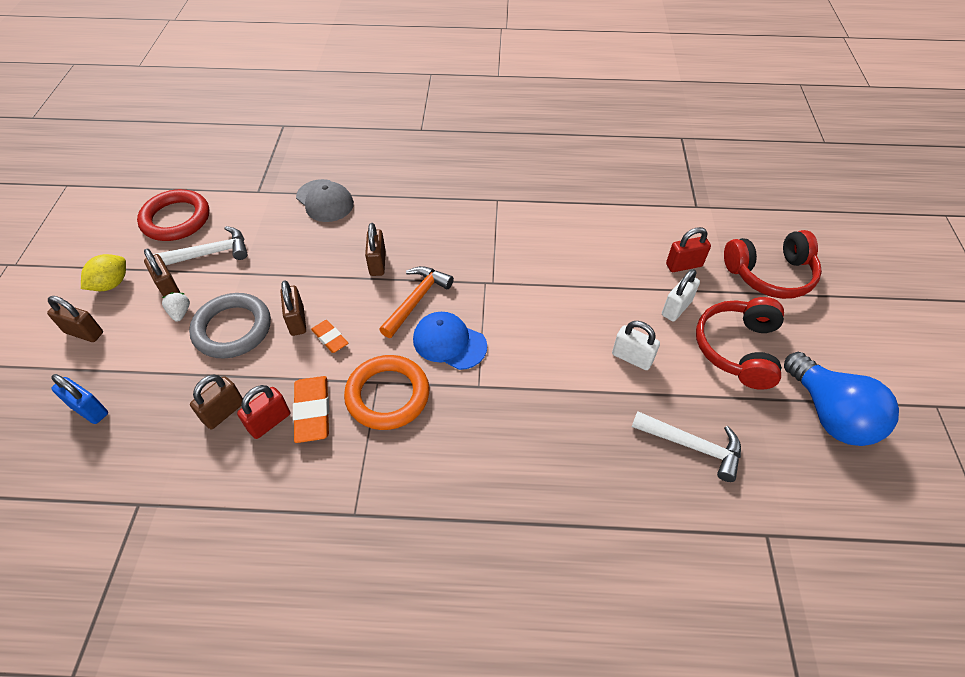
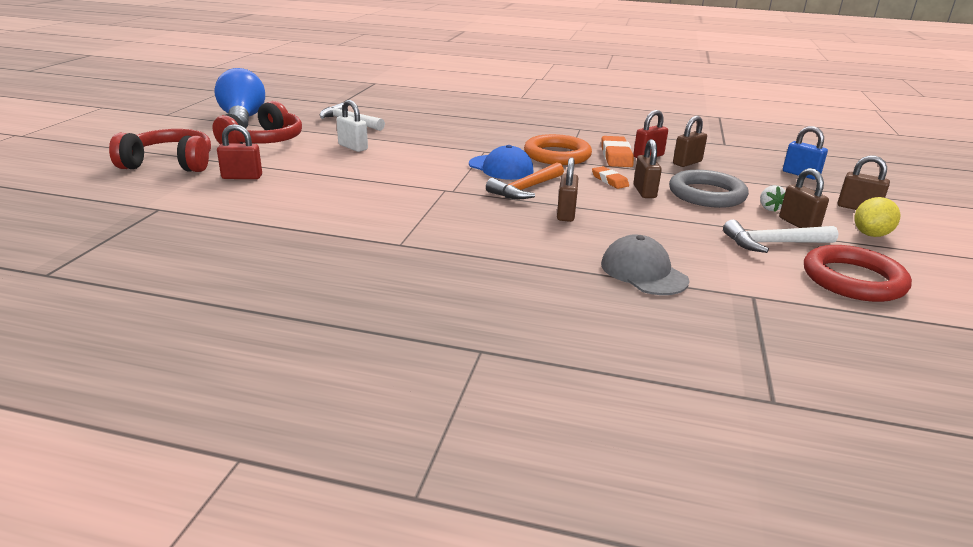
camera: 170 degrees left, 25 degrees down
(676, 308) = (285, 160): white padlock -> none

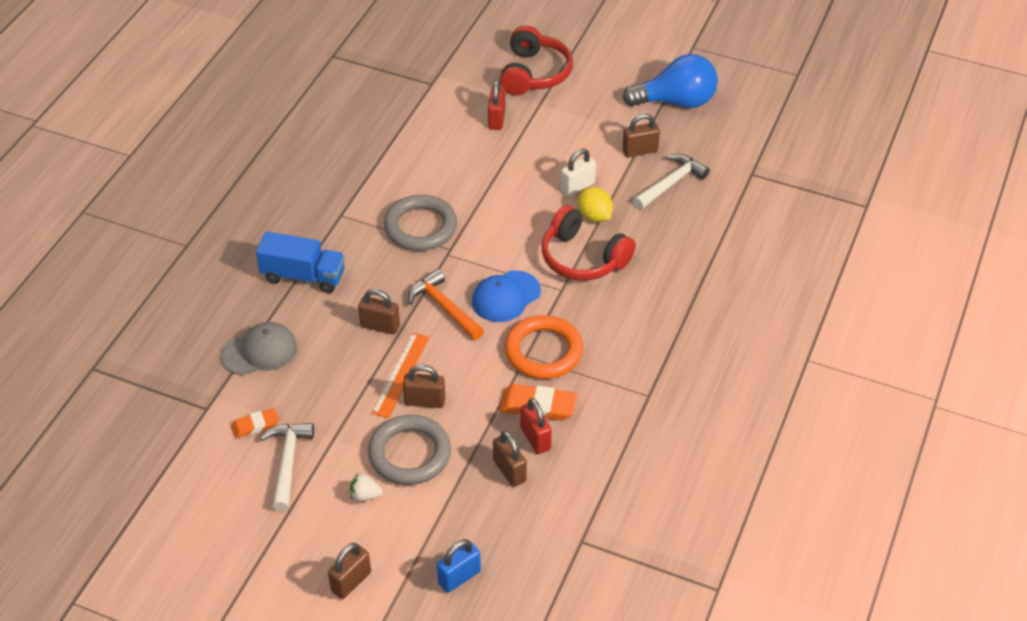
camera: 100 degrees right, 20 degrees up
(264, 141) = (598, 124): red headphones -> red headphones (582, 258)
(415, 203) = (420, 227): none -> grey ring
(511, 257) = (303, 276): none -> blue truck
(609, 180) = (459, 380): orange eraser -> orange eraser (255, 425)
(621, 202) = (401, 374): none -> orange ruler
(798, 224) = (323, 503): brown padlock -> brown padlock (640, 151)
(853, 280) = (211, 490): red ring -> none
(871, 234) = (288, 556): yellow lemon -> yellow lemon (594, 216)

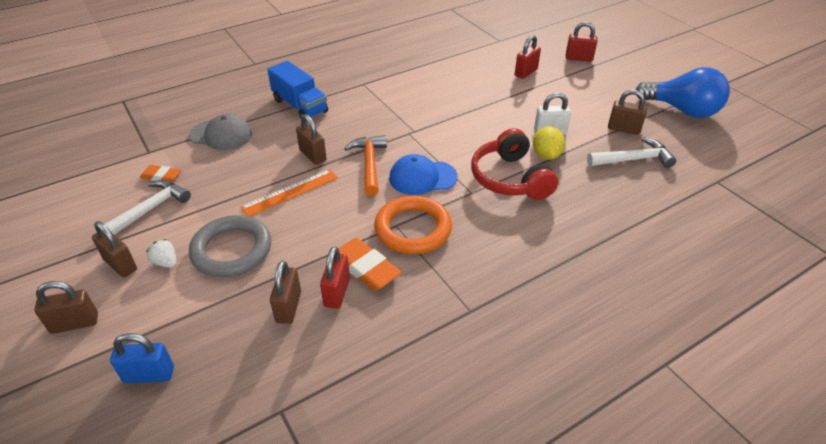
camera: 35 degrees right, 5 degrees down
(420, 227) = (407, 110): grey ring -> none
(425, 401) = (285, 219): brown padlock -> brown padlock (120, 265)
(534, 73) = (578, 58): red headphones -> red padlock

